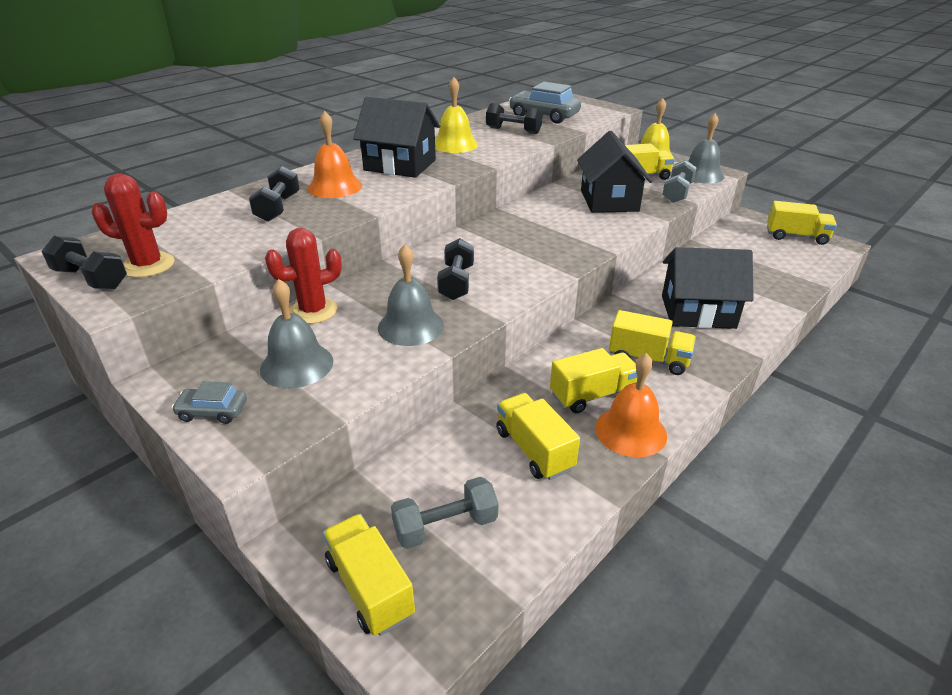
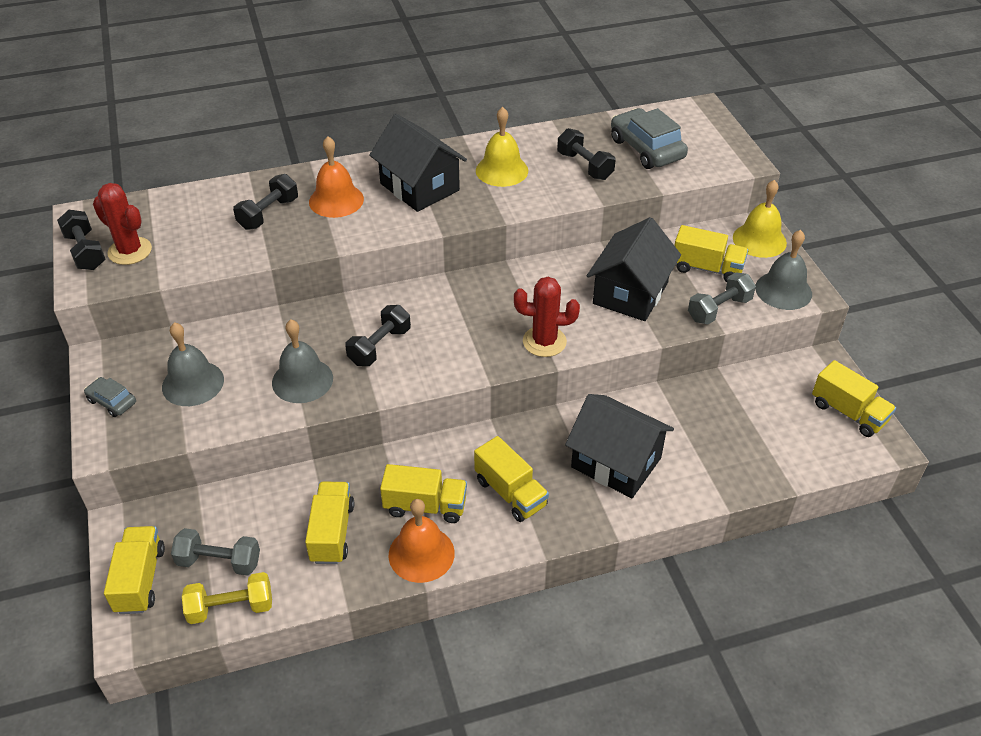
camera: 30 degrees right, 10 degrees up
(313, 311) = (244, 331): red cactus -> red cactus (544, 342)
(501, 563) = (231, 607): none -> yellow dumbbell

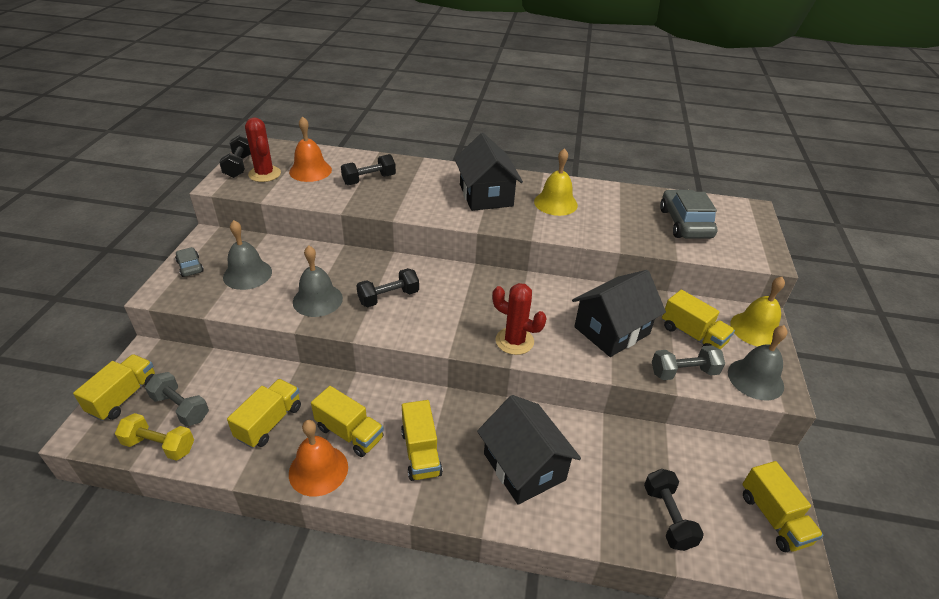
camera: 25 degrees right, 5 degrees down
(336, 200) = (421, 185): orange bell -> orange bell (310, 171)
(584, 166) = (624, 220): black dumbbell -> black dumbbell (668, 517)

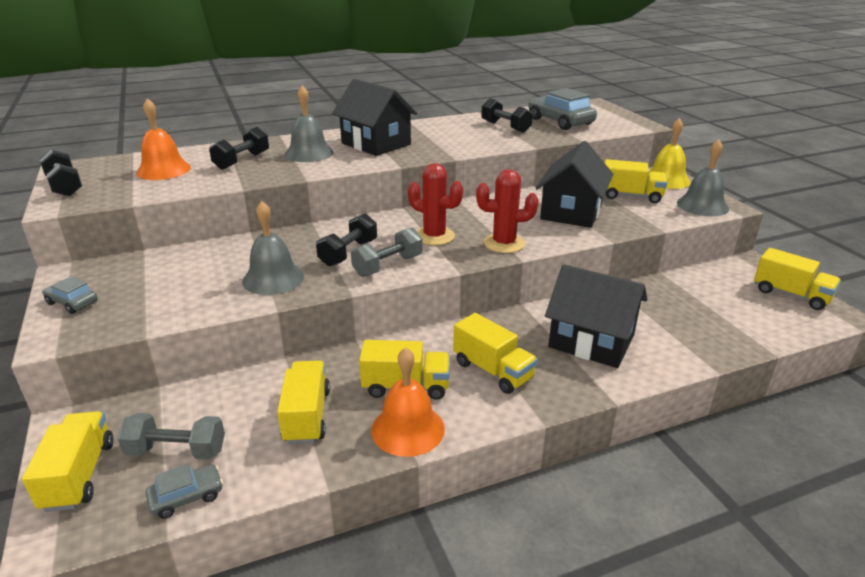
camera: 30 degrees left, 10 degrees down
(159, 445) = (187, 497): yellow dumbbell -> grey car
(247, 274) = (160, 285): grey bell -> grey bell (309, 153)
(264, 174) = (108, 184): red cactus -> red cactus (434, 236)
(555, 203) = (444, 134): yellow bell -> none
(668, 517) = (729, 325): black dumbbell -> black dumbbell (505, 127)
(683, 372) = (653, 218): grey dumbbell -> grey dumbbell (388, 266)

